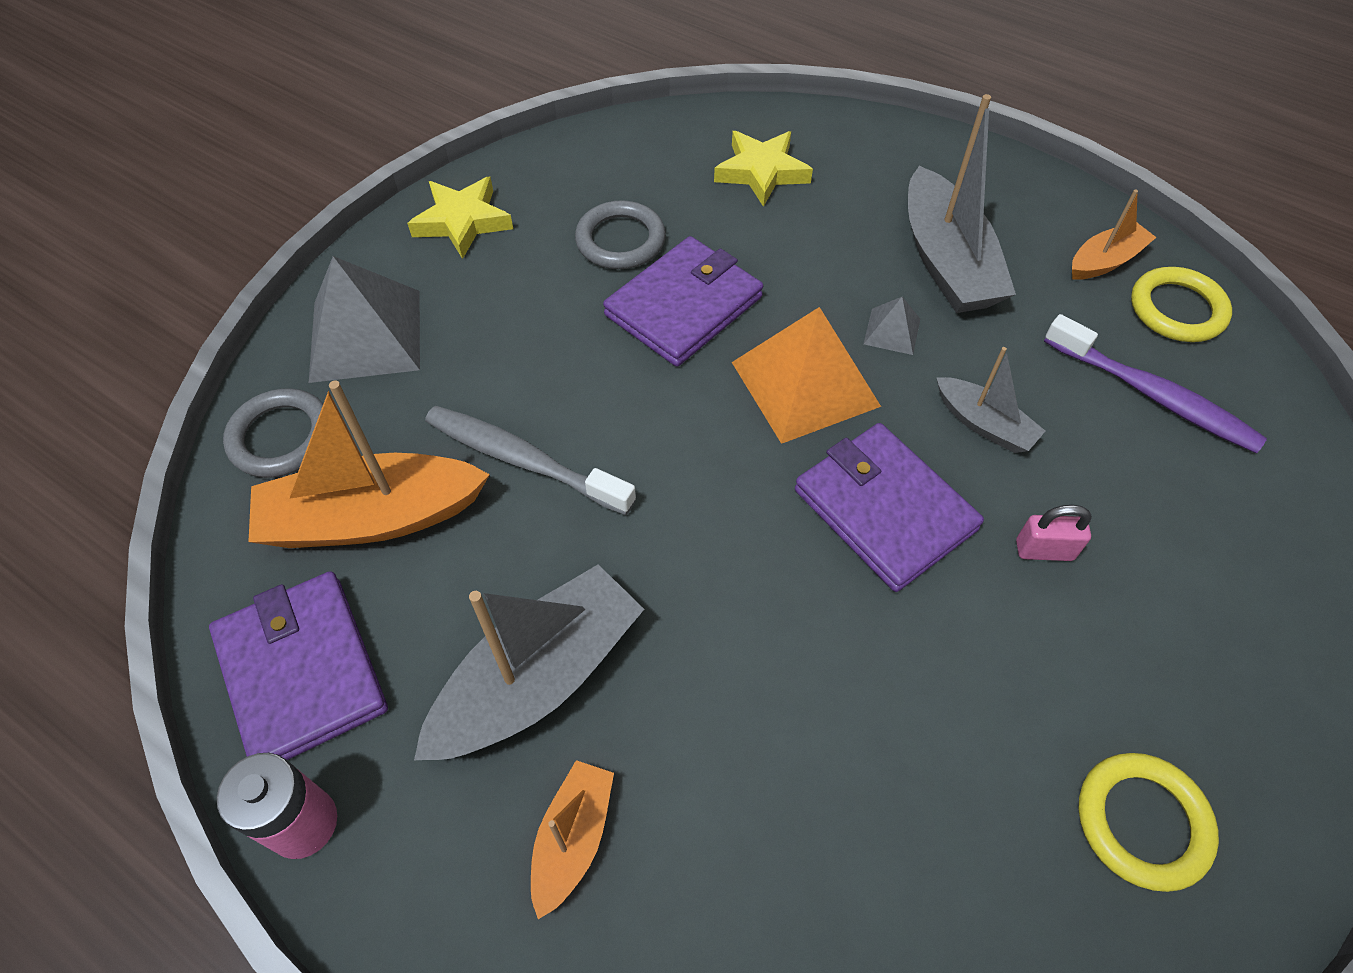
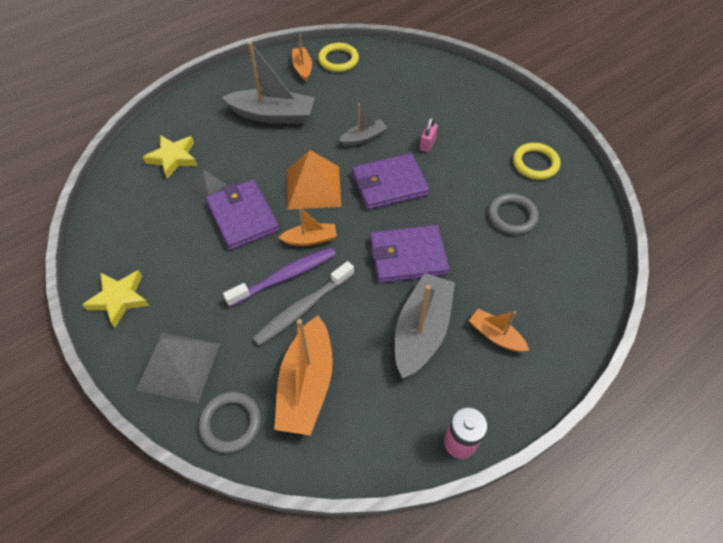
camera: 70 degrees left, 0 degrees up
(302, 671) = (382, 432): purple wallet -> purple wallet (408, 256)
(538, 678) = (421, 330): grey boat -> grey boat turned 45 degrees clockwise
(620, 240) = (182, 229): grey ring -> grey ring (512, 216)
(679, 420) = (310, 239): none -> orange boat
(892, 331) = (301, 148): grey pyramid -> grey pyramid (209, 186)
(1153, 396) = (375, 85): purple toothbrush -> purple toothbrush (285, 276)

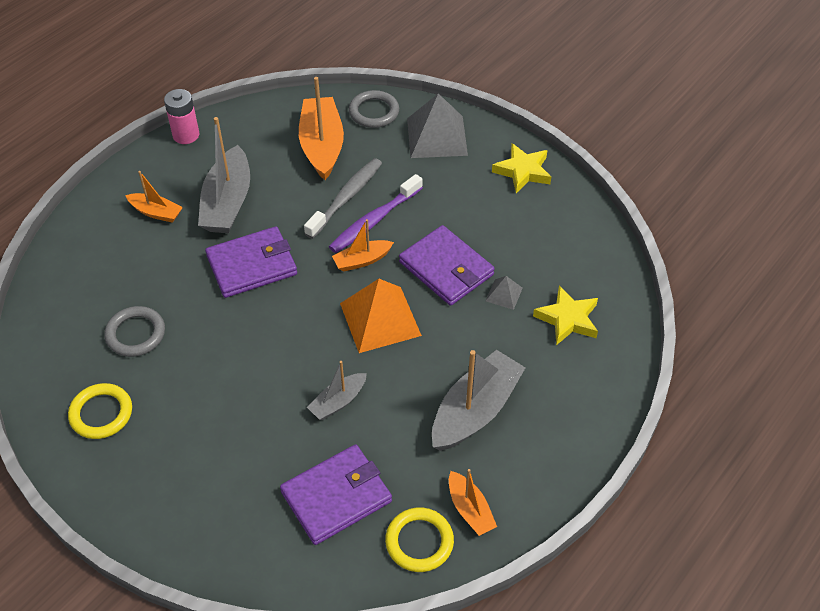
camera: 165 degrees right, 5 degrees down
(273, 115) = (475, 410): grey boat -> grey boat turned 135 degrees clockwise
(389, 184) = (289, 342): purple wallet -> purple wallet (336, 496)
(427, 144) = (249, 411): pink padlock -> none

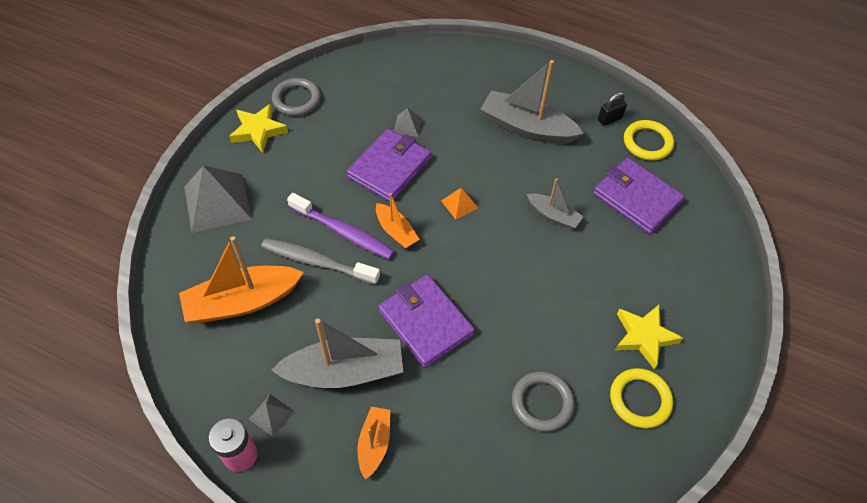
camera: 105 degrees left, 5 degrees up
(210, 154) = (271, 415): none -> grey pyramid
(374, 112) = (183, 264): grey ring -> grey ring (296, 99)
(380, 319) = (459, 204): orange pyramid -> orange pyramid, size x0.47
(470, 509) = (609, 119): orange boat -> black padlock
(568, 319) = (421, 84): yellow star -> yellow star (644, 336)

